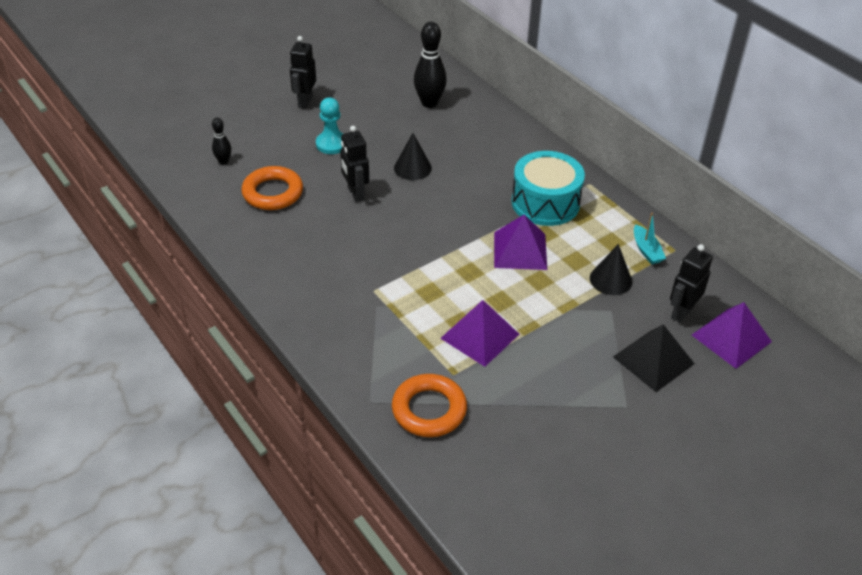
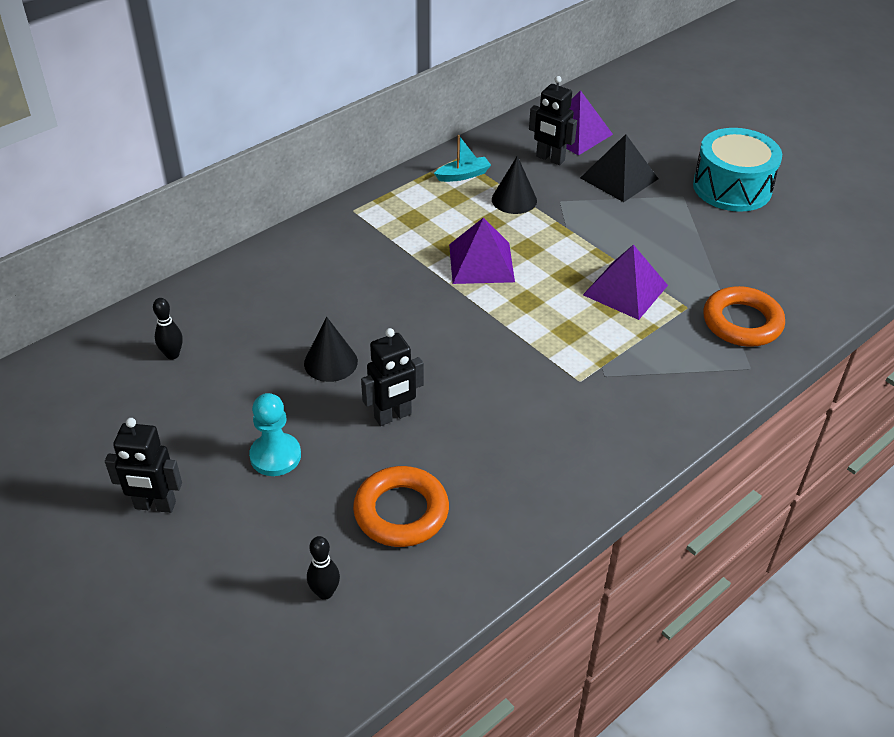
camera: 95 degrees left, 0 degrees up
(429, 103) = (172, 354): black bowling pin -> black bowling pin, size x0.54
(545, 203) = (392, 244): turquoise drum -> turquoise drum (732, 187)

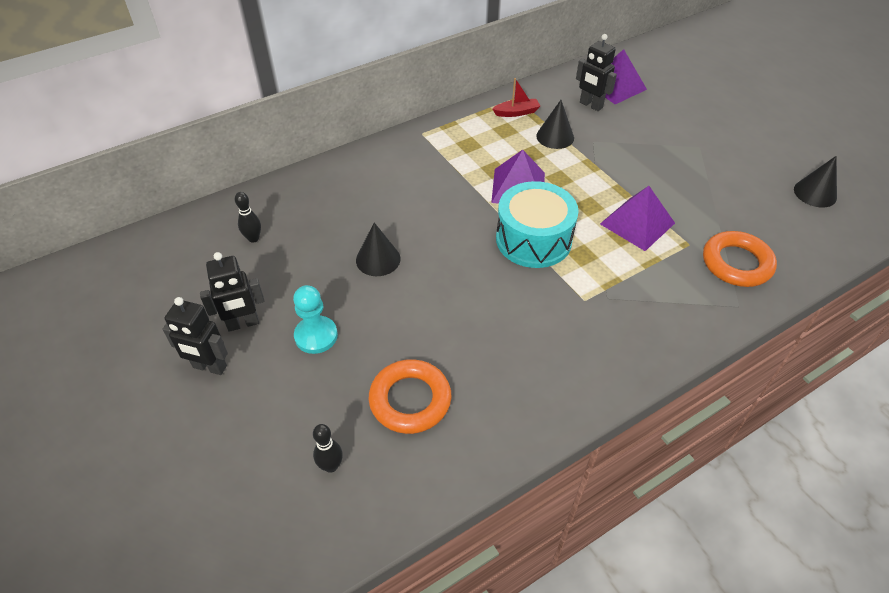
camera: 10 degrees right, 5 degrees up
(393, 416) = (420, 313): black robot -> black robot (243, 324)
(463, 175) = (516, 112): turquoise boat -> red boat
(619, 178) = (646, 126): black pyramid -> none
(732, 187) = (743, 143): turquoise drum -> turquoise drum (533, 239)
(818, 236) = (815, 193): none -> black cone

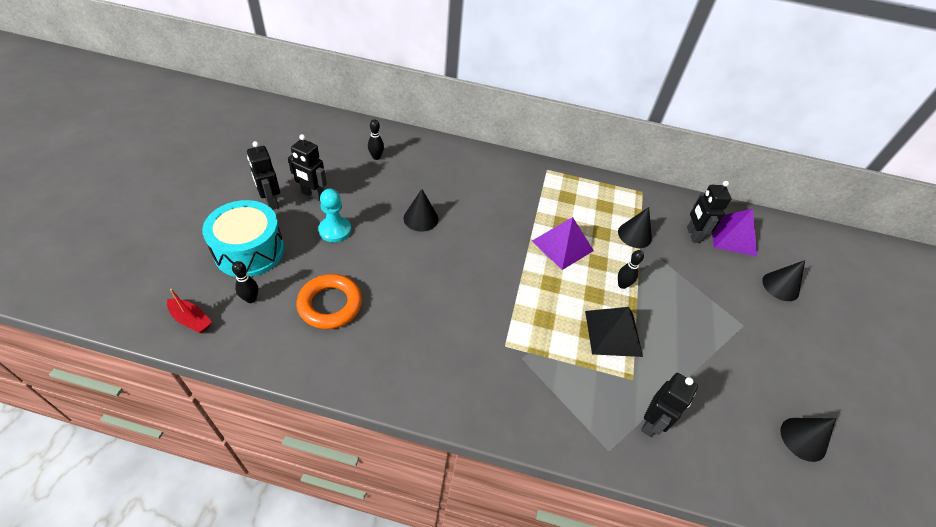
camera: 40 degrees right, 0 degrees up
(516, 112) = (629, 201): red boat -> red boat (191, 320)
(533, 239) = (526, 283): turquoise drum -> turquoise drum (249, 251)
(597, 182) = (622, 285): none -> black bowling pin
(637, 223) = (613, 333): purple pyramid -> black pyramid
(685, 100) = (780, 286): none -> black cone
(736, 263) = (651, 423): orange ring -> black robot

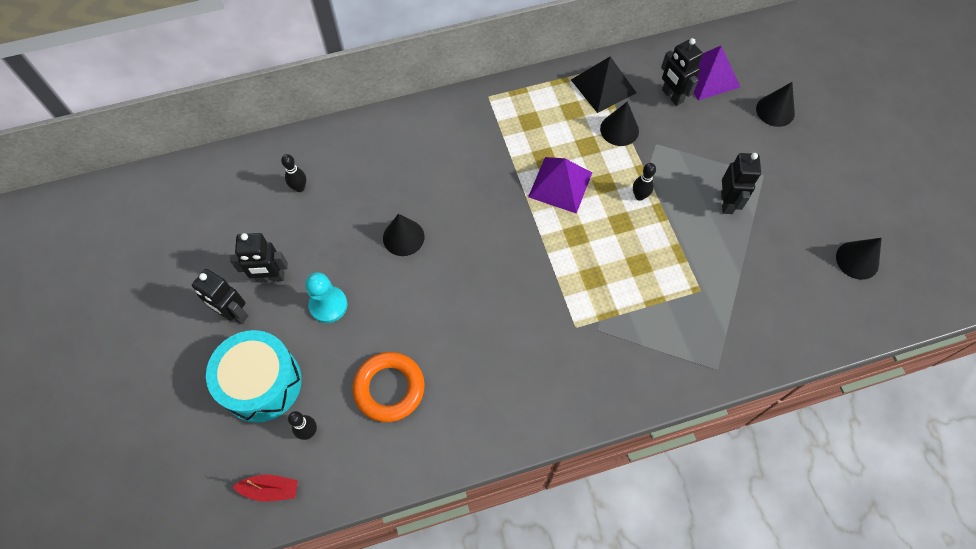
camera: 25 degrees left, 15 degrees up
(613, 333) = (660, 254): black pyramid -> black pyramid (603, 86)
(651, 423) = (737, 323): black robot -> black robot (727, 203)

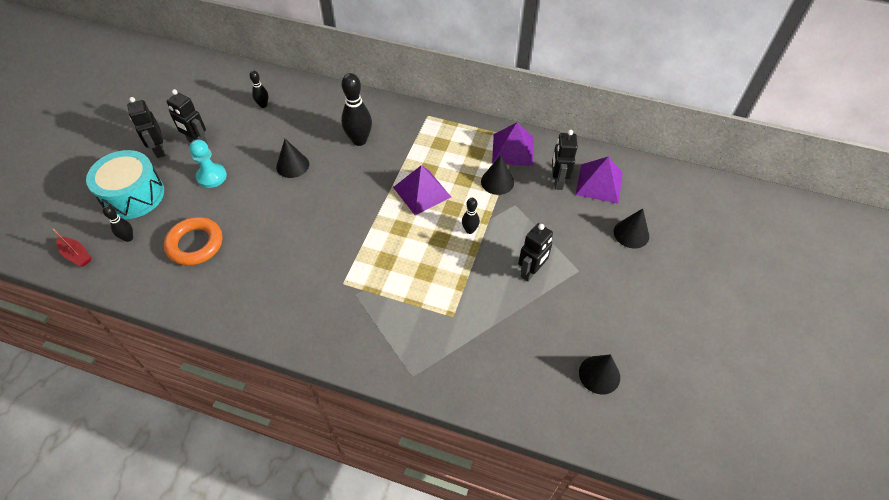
camera: 35 degrees right, 10 degrees down
(445, 166) = (359, 140): none -> black bowling pin
(603, 86) = (513, 149): black pyramid -> purple pyramid

